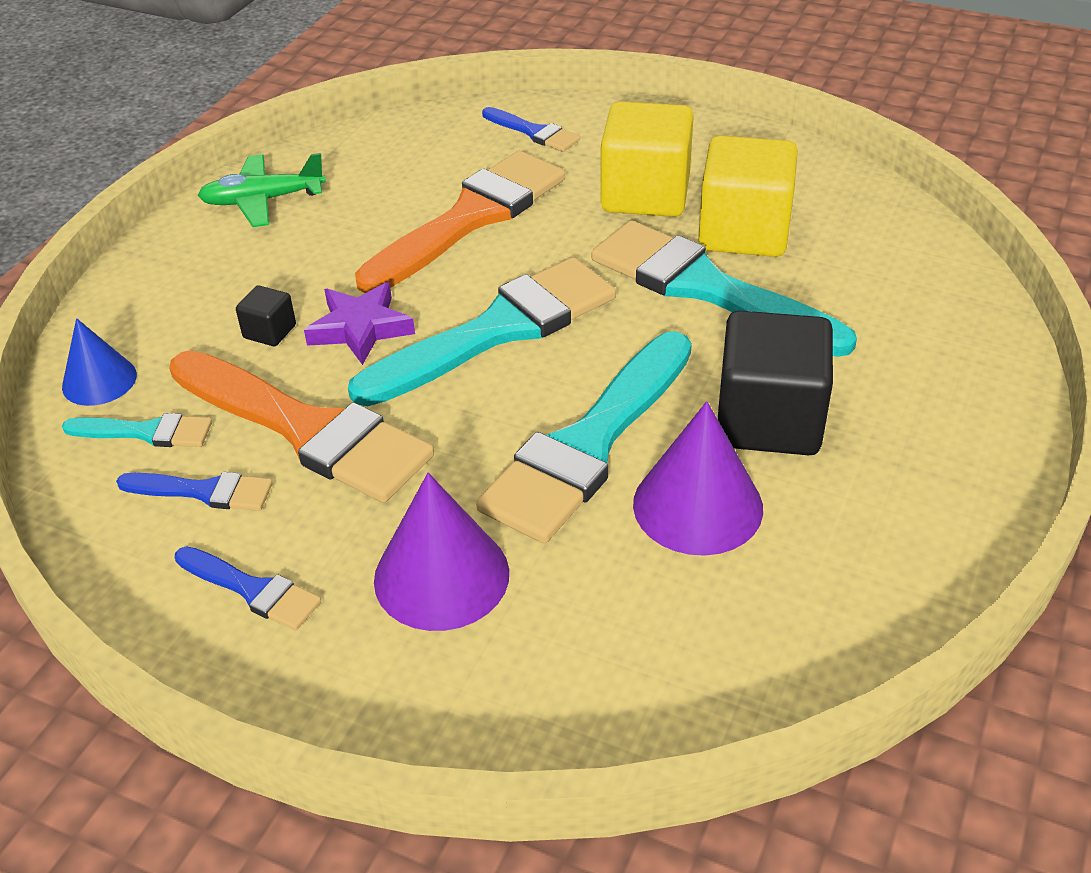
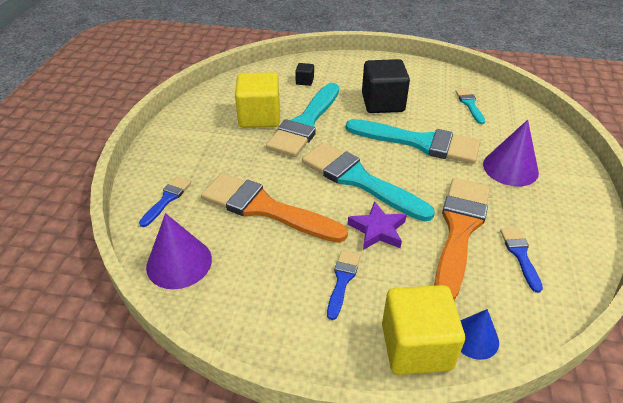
camera: 105 degrees left, 0 degrees up
(146, 432) = (499, 295): turquoise brush -> turquoise brush (469, 104)
(252, 590) = (557, 219): blue brush -> blue brush (342, 280)
(263, 200) = (263, 318): green plane -> none
(269, 332) = (396, 268): black cube -> black cube (304, 81)
(645, 194) = (231, 149): yellow cube -> yellow cube (416, 346)
(697, 505) = (435, 114): purple cone -> purple cone (179, 262)

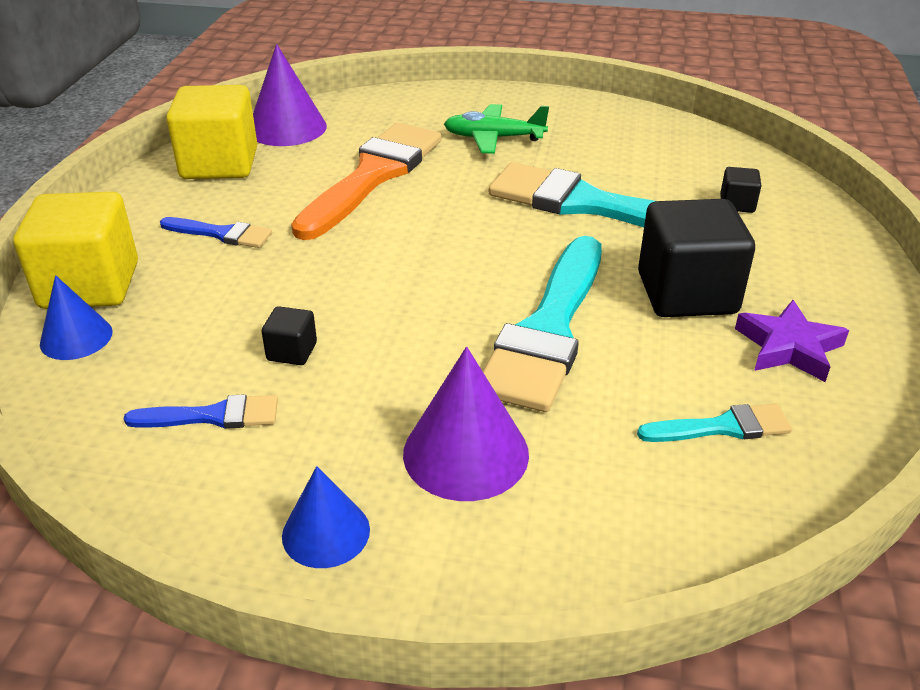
camera: 90 degrees right, 5 degrees down
(167, 199) = (400, 112): blue brush -> none
(219, 155) = (493, 138): none -> green plane
(259, 117) = (601, 164): yellow cube -> yellow cube (219, 164)
(359, 180) = (432, 254): turquoise brush -> none
(377, 230) = (310, 267): purple star -> purple star (788, 347)
(459, 230) = (292, 351): orange brush -> black cube
(573, 207) = (326, 532): none -> blue cone

